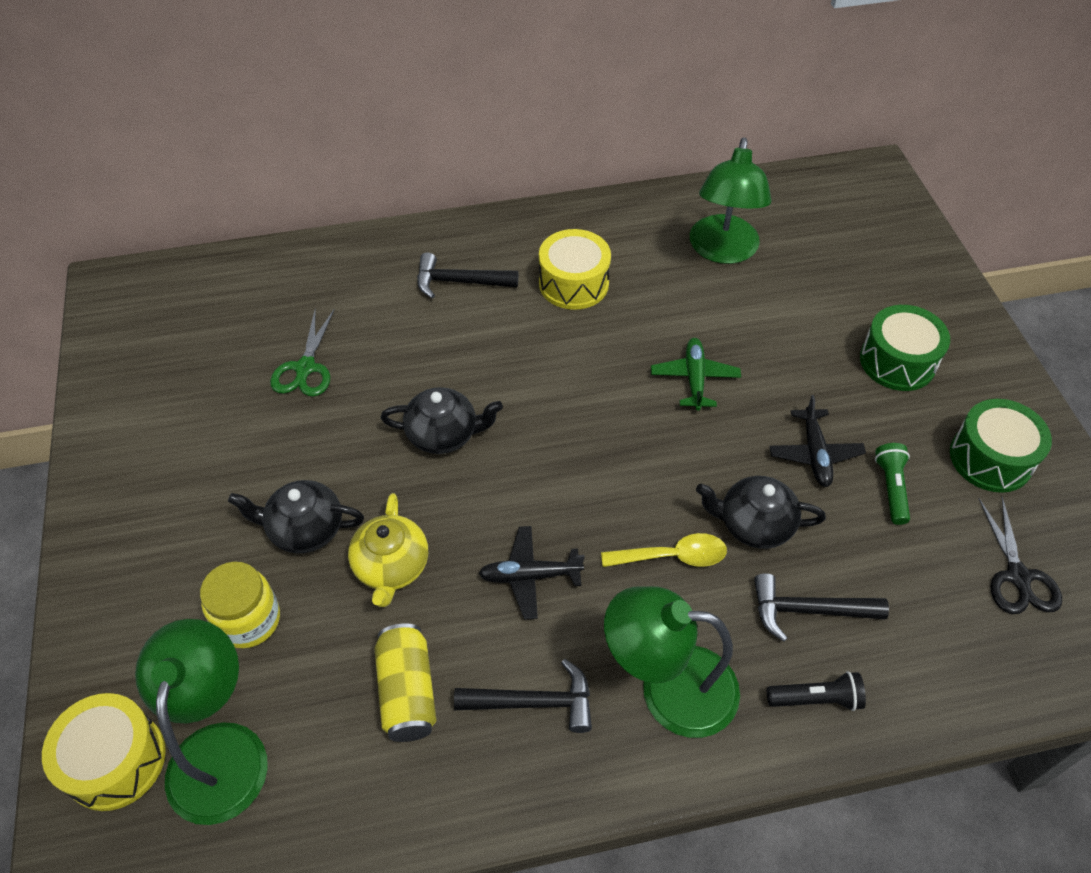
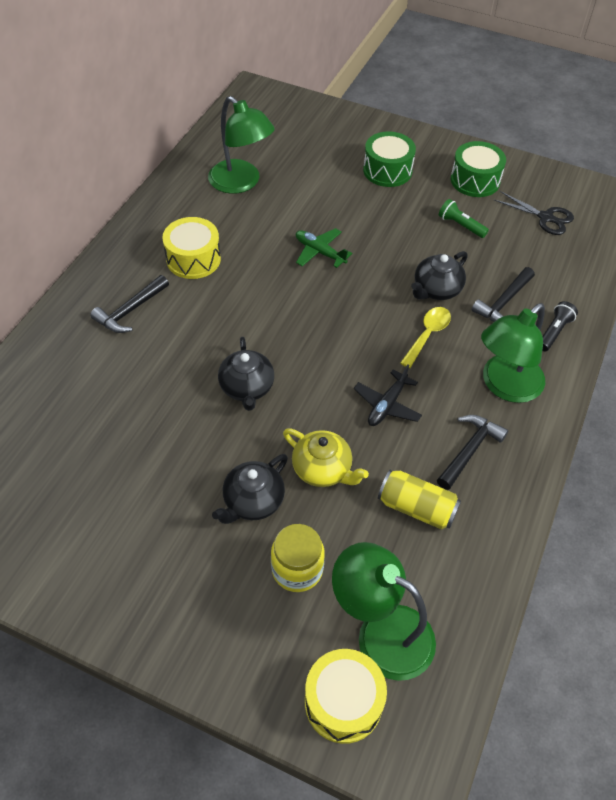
camera: 55 degrees left, 0 degrees up
(305, 368) = (116, 432): green scissors -> none
(444, 434) = (247, 388): black teapot -> black teapot turned 135 degrees clockwise
(814, 454) = (414, 238): black plane -> none

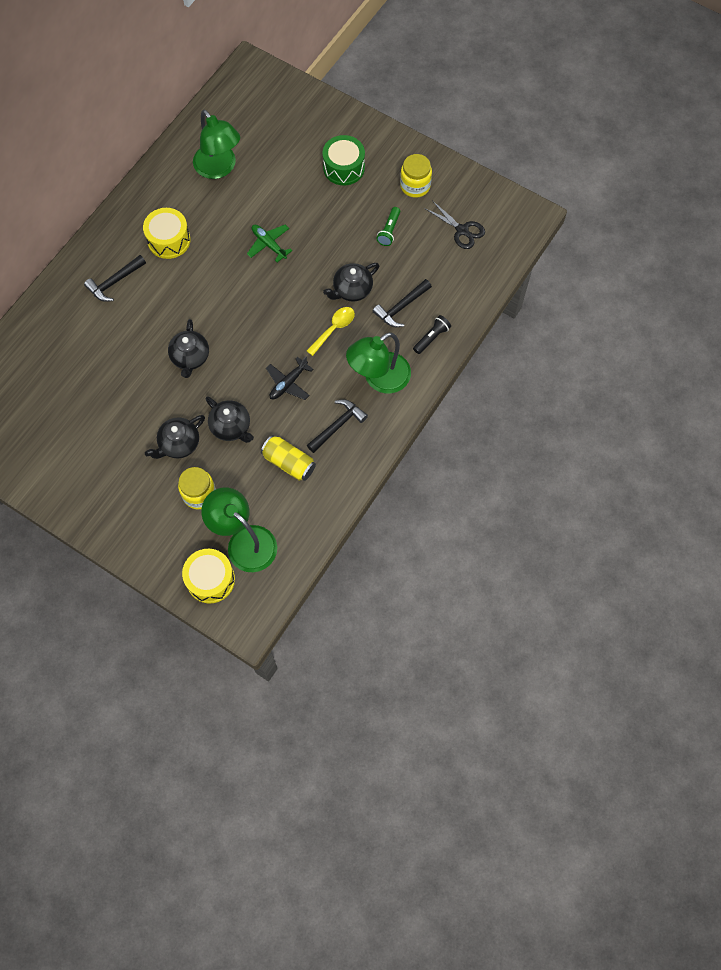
camera: 10 degrees right, 15 degrees up
(323, 469) = (231, 427): yellow teapot -> black teapot
(460, 225) = (389, 231): green flashlight -> green flashlight turned 120 degrees counterclockwise
(475, 180) = (415, 186): green drum -> yellow jar

